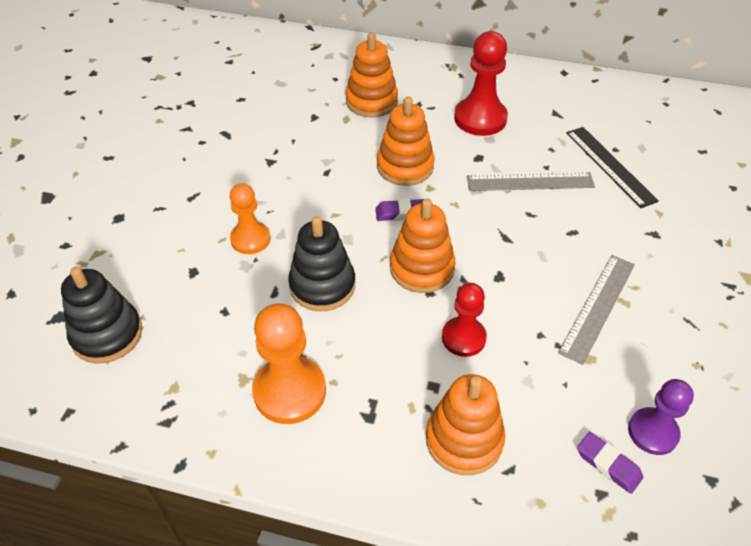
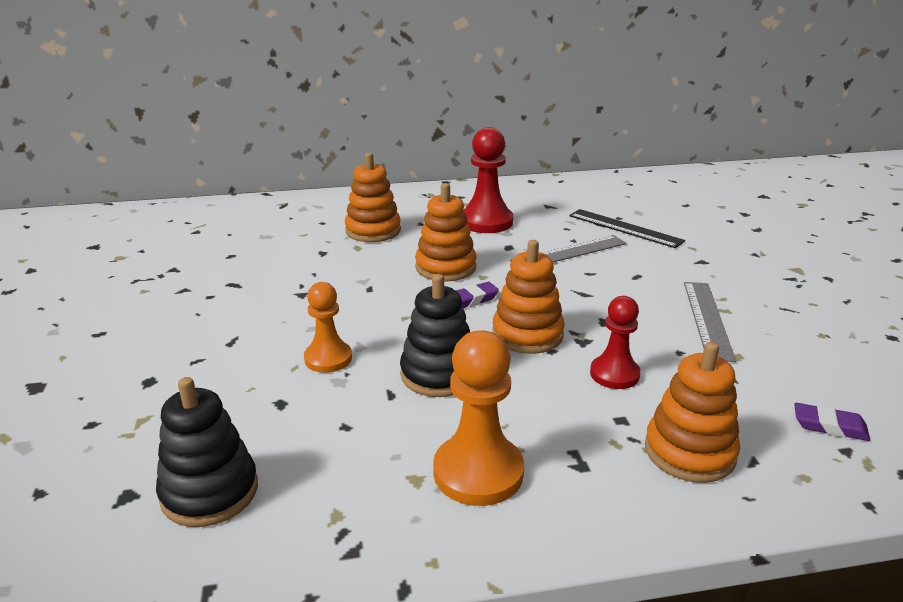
camera: 25 degrees left, 20 degrees down
(653, 432) = (839, 391): purple pawn -> none

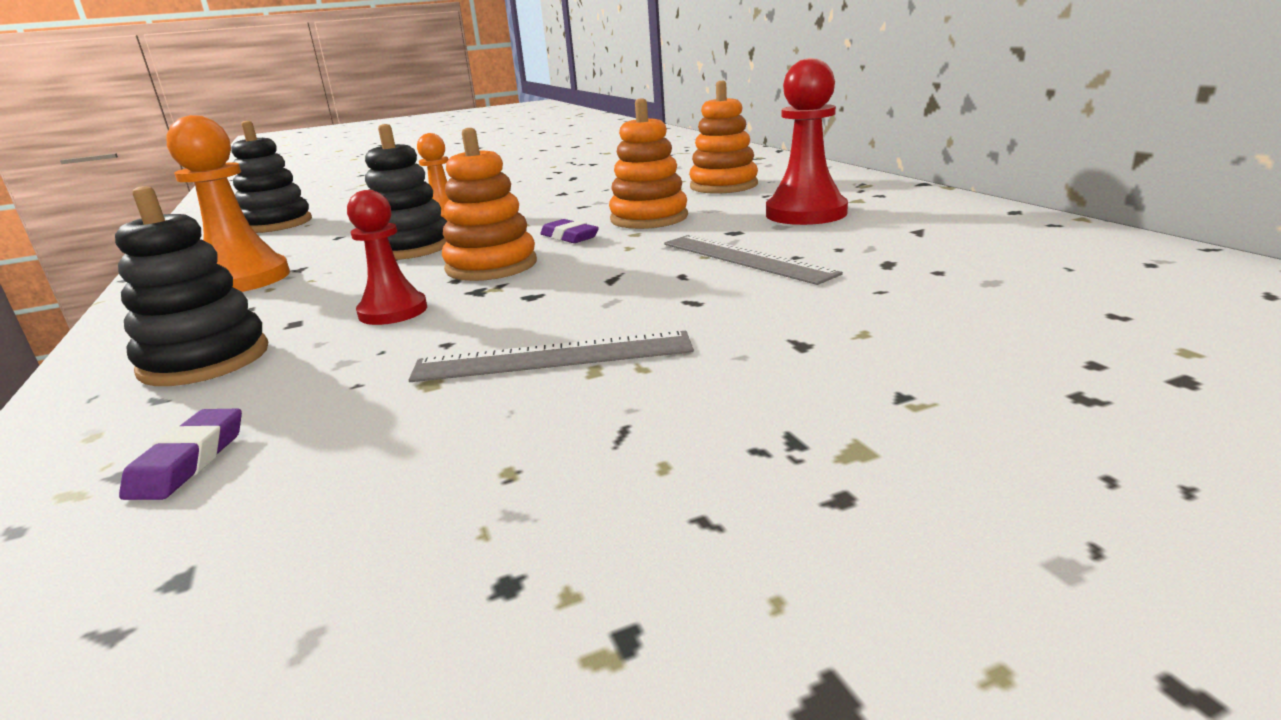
camera: 80 degrees right, 5 degrees down
(624, 228) = (889, 278): black ruler -> none
(689, 452) = (205, 360): orange stacking toy -> black stacking toy

